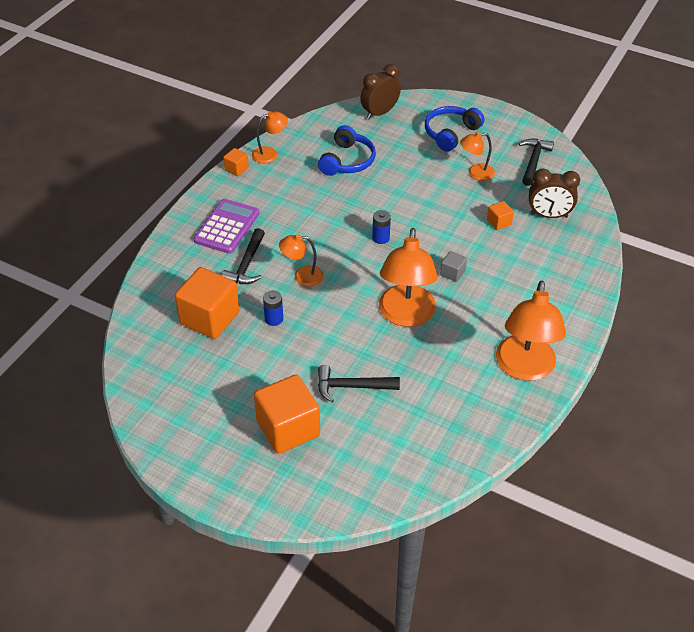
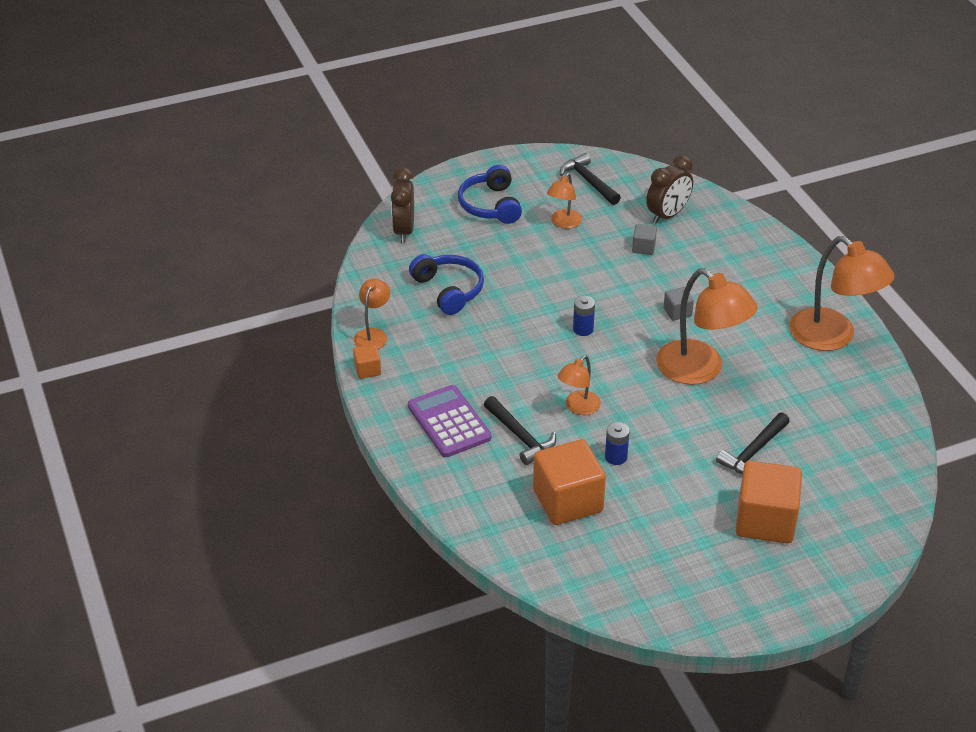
camera: 50 degrees left, 5 degrees down
(499, 222) = (643, 248): orange cube -> grey cube

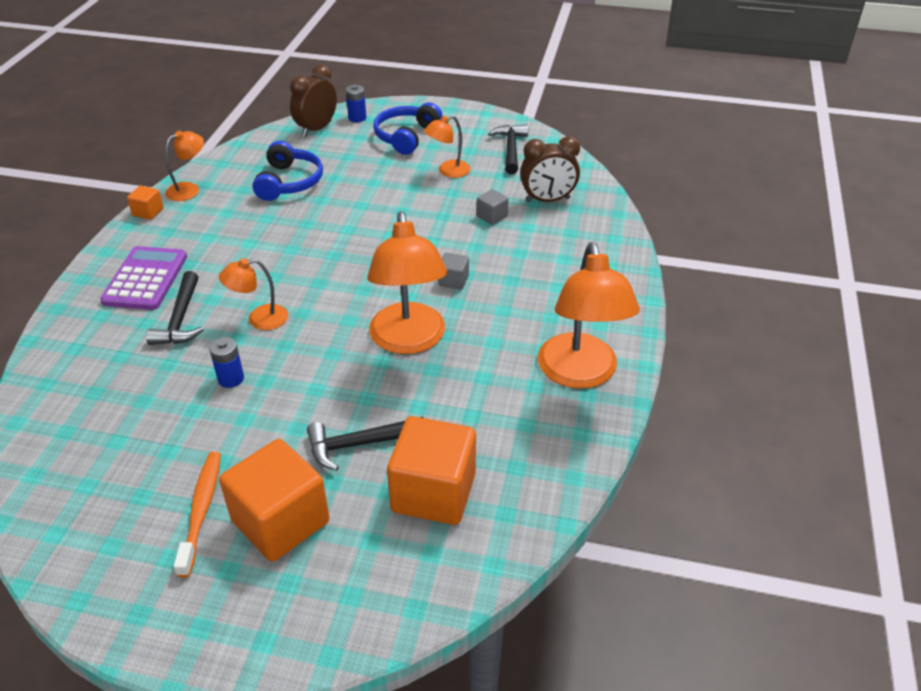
camera: 35 degrees right, 0 degrees up
(567, 501) = (138, 395): orange cube -> orange cube (433, 492)
(583, 329) = (352, 257): blue battery -> blue battery (357, 118)
(710, 542) = (201, 510): none -> orange toothbrush

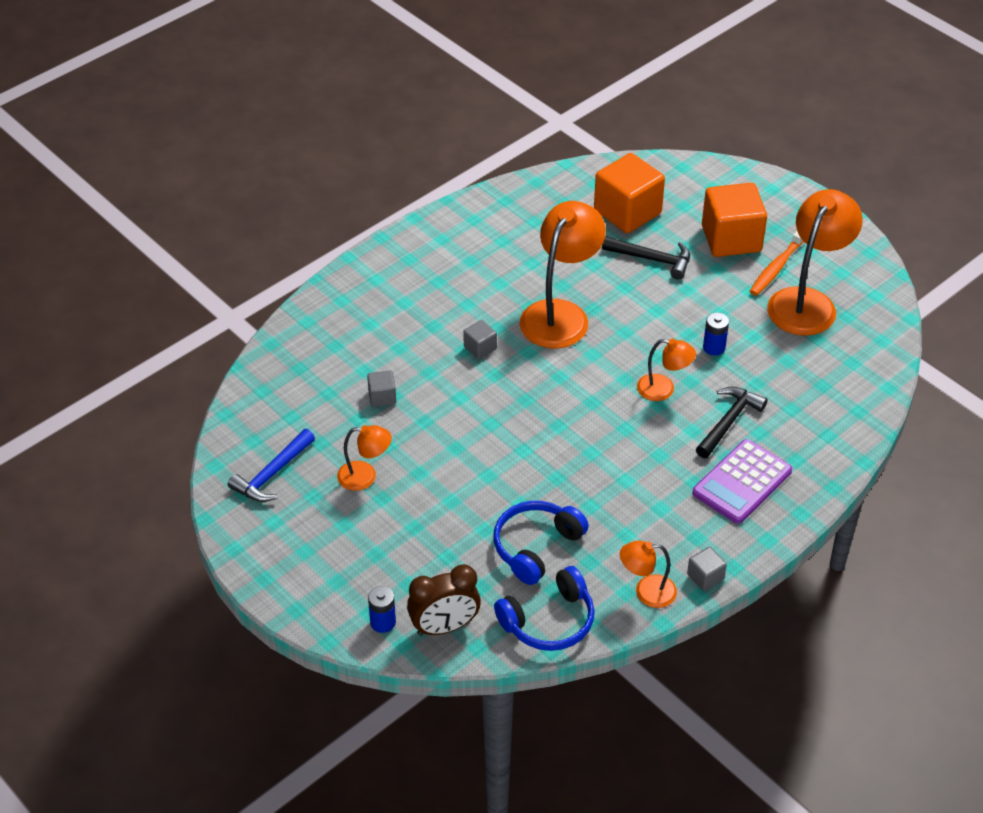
camera: 145 degrees left, 5 degrees up
(148, 212) = (705, 577): orange cube -> grey cube
(407, 137) = (357, 555): blue headphones -> blue headphones (549, 621)
(511, 149) = (272, 474): black hammer -> blue hammer
(547, 200) = (313, 390): brown clock -> none
(580, 374) = (464, 233): orange lamp -> orange lamp (807, 302)

